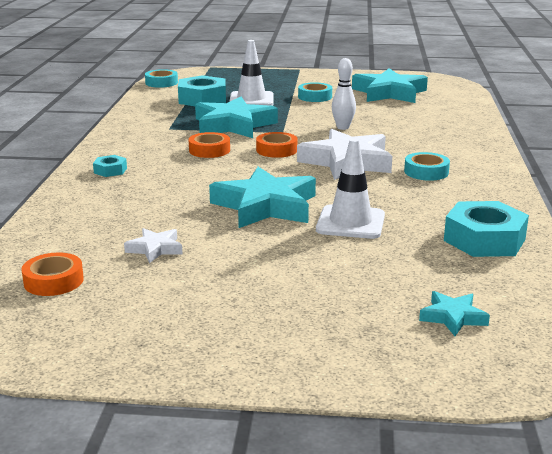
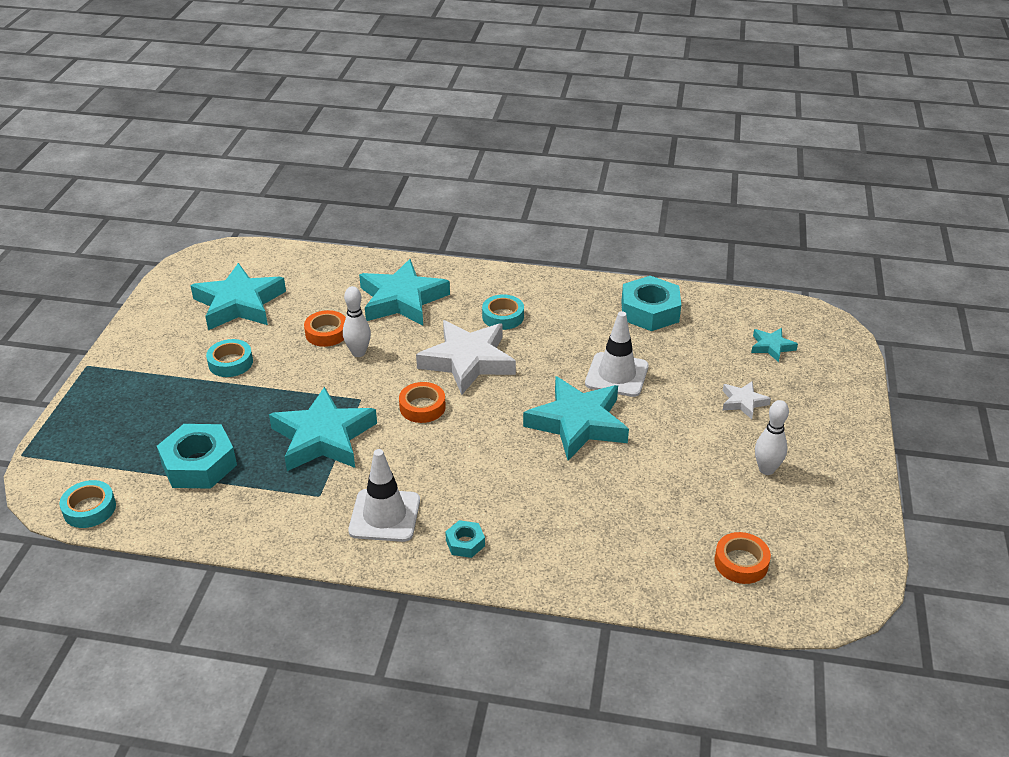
camera: 85 degrees left, 15 degrees up
(155, 249) = (673, 497): white star -> white star (743, 402)
(198, 302) = (766, 469): none -> white bowling pin
(209, 150) = (412, 459): orange tape -> orange tape (326, 333)
(251, 100) = (221, 418): white traffic cone -> white traffic cone (384, 515)
(428, 136) = (402, 299): none -> turquoise star

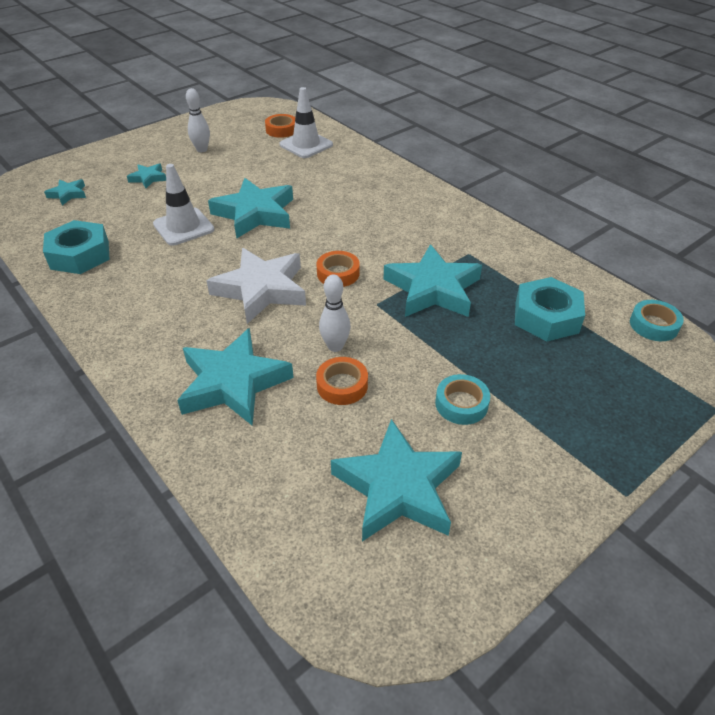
camera: 140 degrees left, 5 degrees up
(384, 515) = (436, 223): white traffic cone -> white traffic cone (306, 145)
(465, 543) = (403, 192): turquoise nut -> none
(503, 316) = (180, 312): turquoise tape -> none
(743, 402) = (148, 178): white star -> turquoise star

